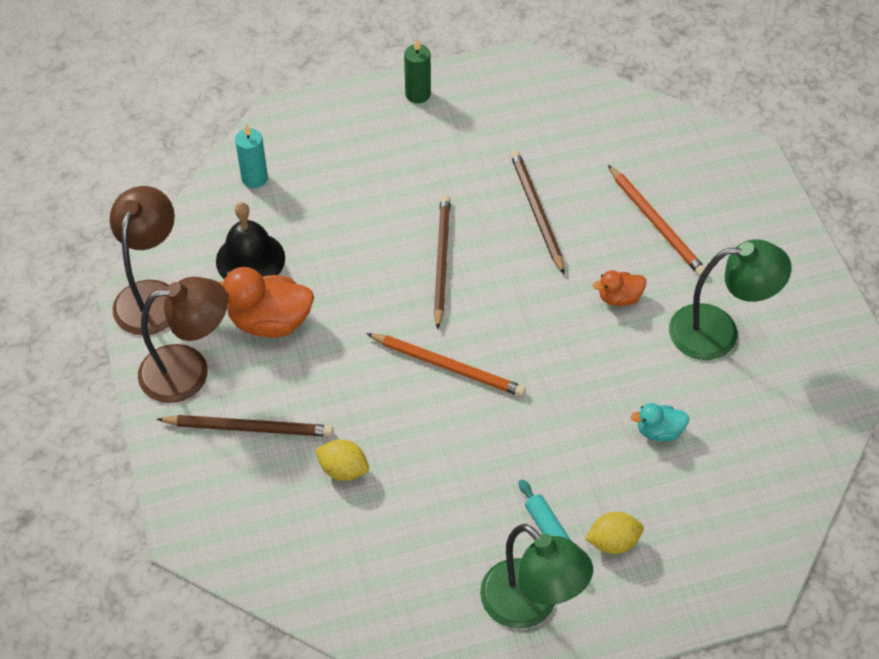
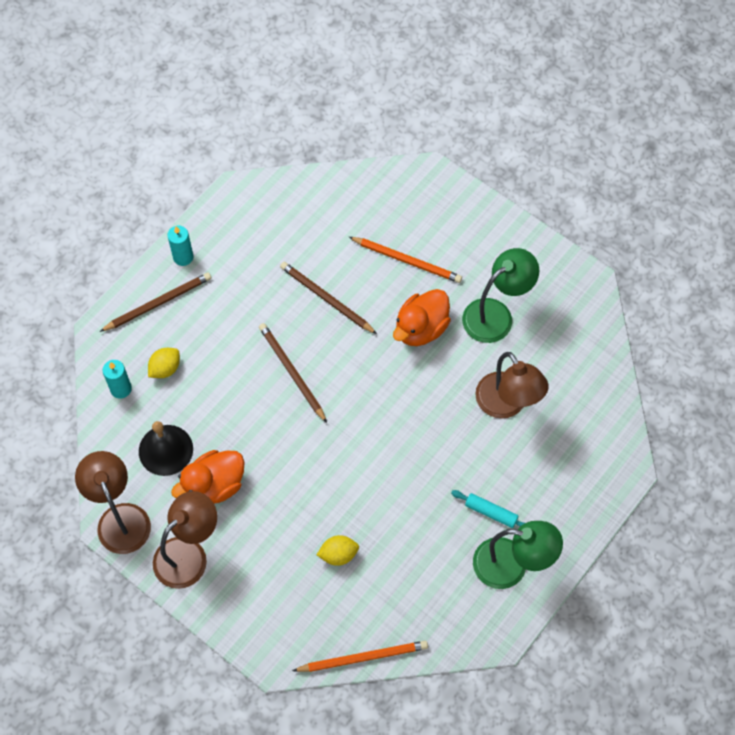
camera: 35 degrees left, 10 degrees up
(249, 428) = (258, 566): brown pencil -> brown pencil (158, 303)
(418, 94) = (183, 257): green candle -> turquoise candle
(448, 366) = (350, 443): orange pencil -> orange pencil (363, 657)
(613, 542) = (529, 494): yellow lemon -> yellow lemon (165, 368)
(619, 298) = (421, 328): orange duck -> orange duck, size x1.82
(659, 431) = (507, 405): turquoise duck -> brown lamp

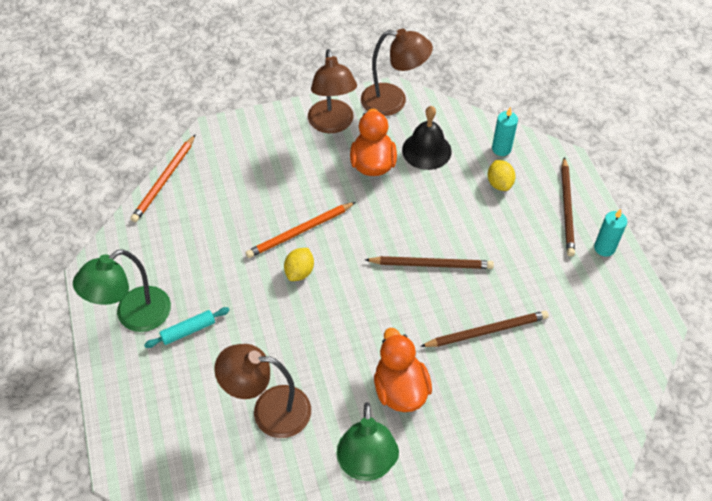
camera: 125 degrees right, 10 degrees down
(338, 554) = (251, 208): yellow lemon -> yellow lemon (299, 272)
(407, 261) = (482, 424): orange pencil -> orange pencil (300, 232)

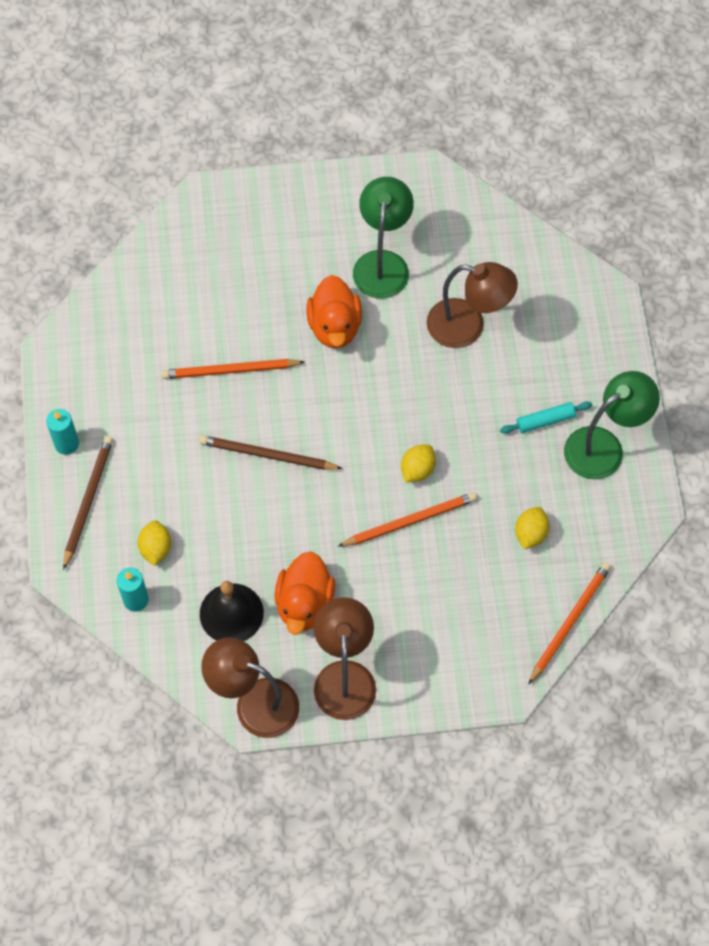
camera: 170 degrees left, 10 degrees up
(198, 237) = (530, 534): none -> yellow lemon
(487, 331) = (230, 371): brown pencil -> orange pencil

